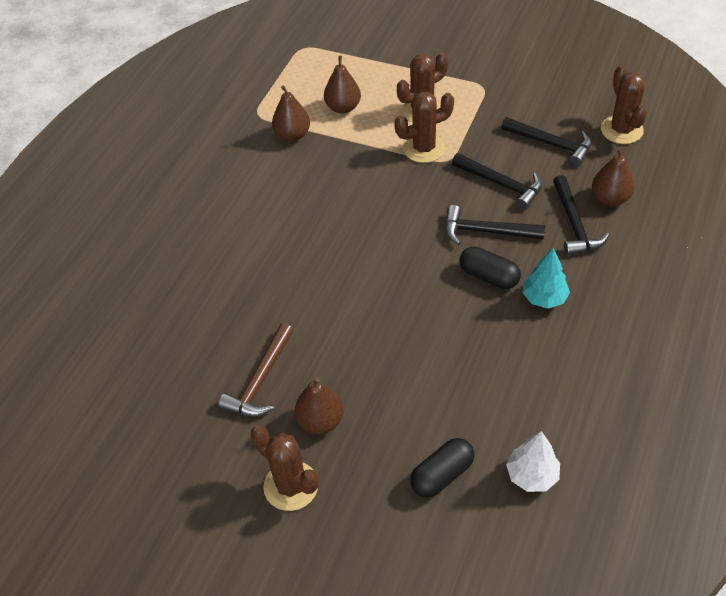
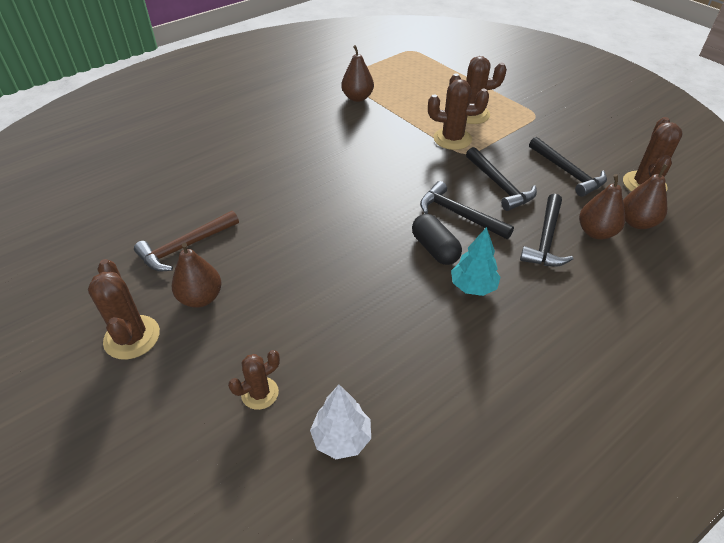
camera: 25 degrees right, 5 degrees down
(343, 108) = (410, 93): brown pear -> brown pear (637, 222)
(442, 475) = (260, 393): black capsule -> brown cactus

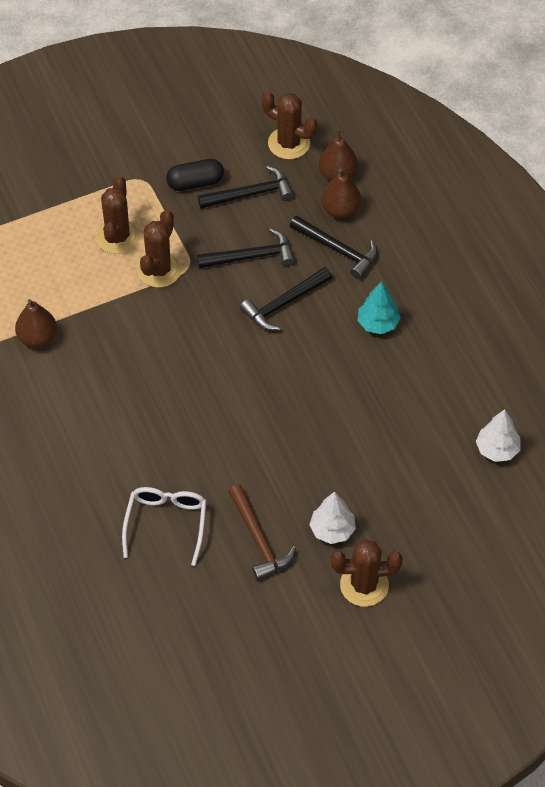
camera: 75 degrees left, 10 degrees up
(197, 188) = (166, 523): none -> white glasses
(201, 298) = (332, 530): brown pear -> white tree
(260, 393) = (446, 496): brown cactus -> none
(435, 249) = (324, 337): black capsule -> black capsule (195, 182)

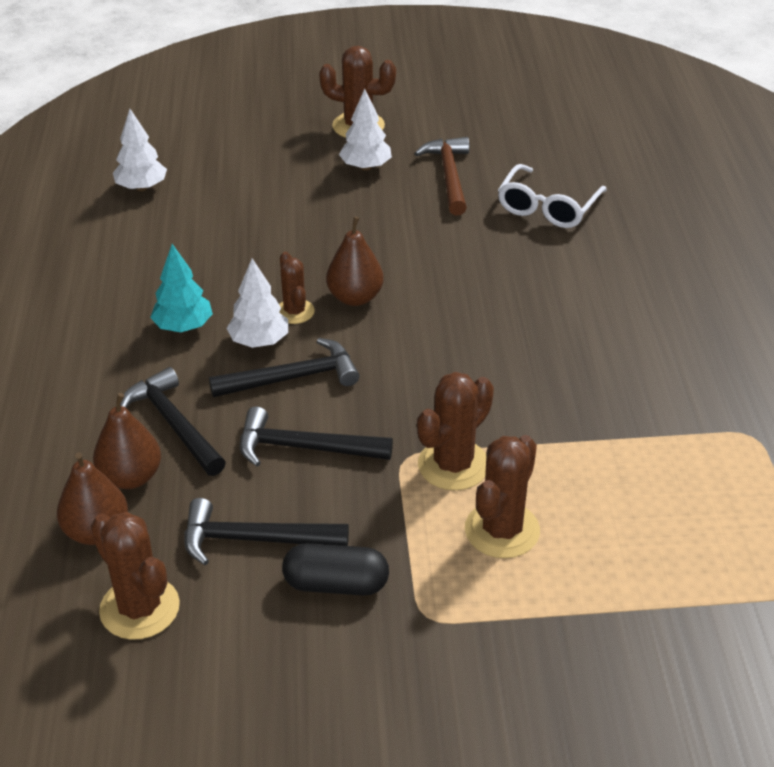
camera: 160 degrees left, 15 degrees down
(37, 338) = (666, 421): brown pear -> brown pear (355, 298)
(311, 358) = (294, 312): none -> brown cactus
(321, 326) = (259, 341): none -> white tree

